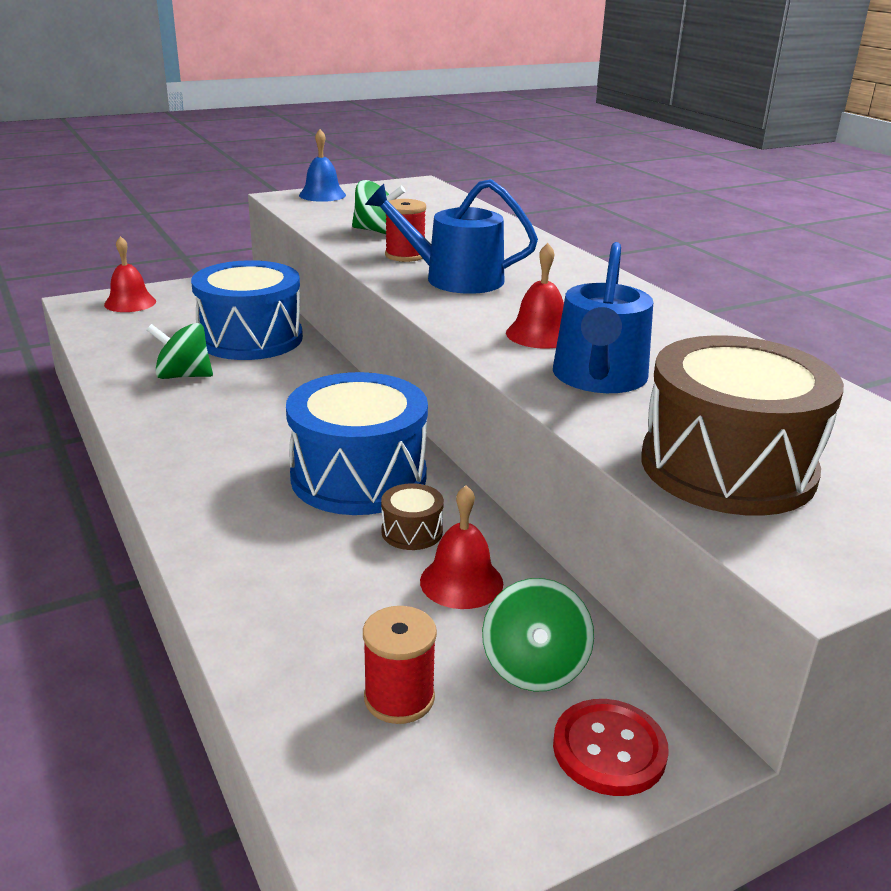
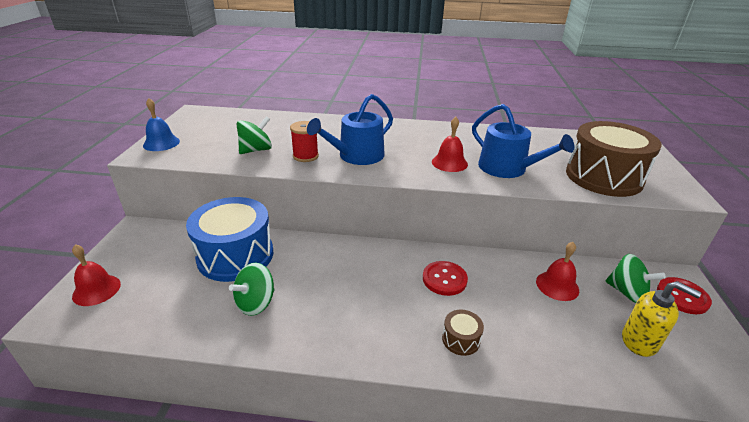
camera: 55 degrees left, 5 degrees up
(358, 477) = (444, 279): blue drum -> red button
(399, 698) = (640, 341): red spool -> yellow soap dispenser
(412, 531) = (507, 283): brown drum -> brown drum (461, 339)

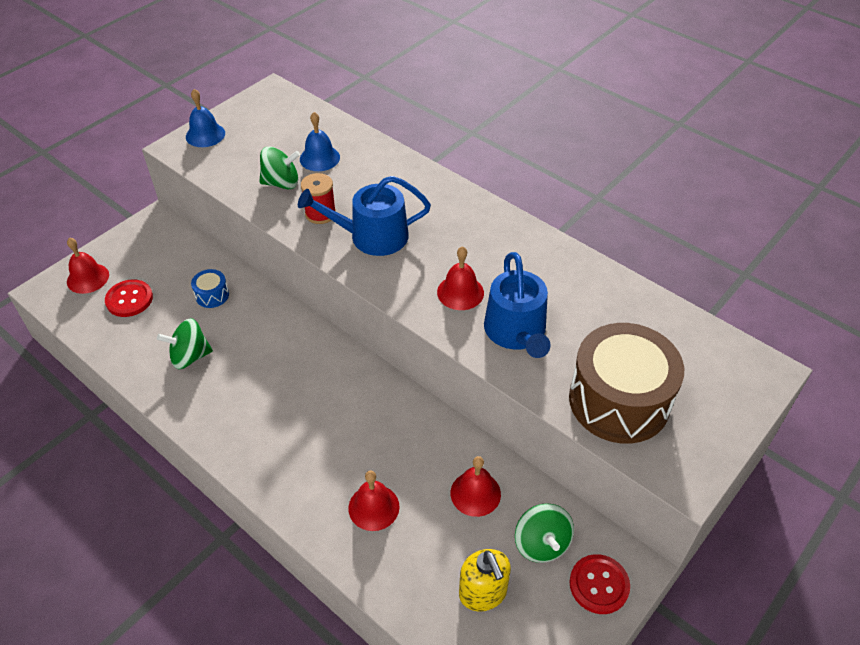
camera: 35 degrees right, 15 degrees up
(235, 255) = (212, 295): blue drum -> blue drum, size x0.41
(270, 132) = (319, 158): none -> blue bell
(444, 279) = (370, 422): red button -> red button (129, 299)
(461, 339) = (320, 488): brown drum -> none
(511, 330) = (373, 507): none -> red bell

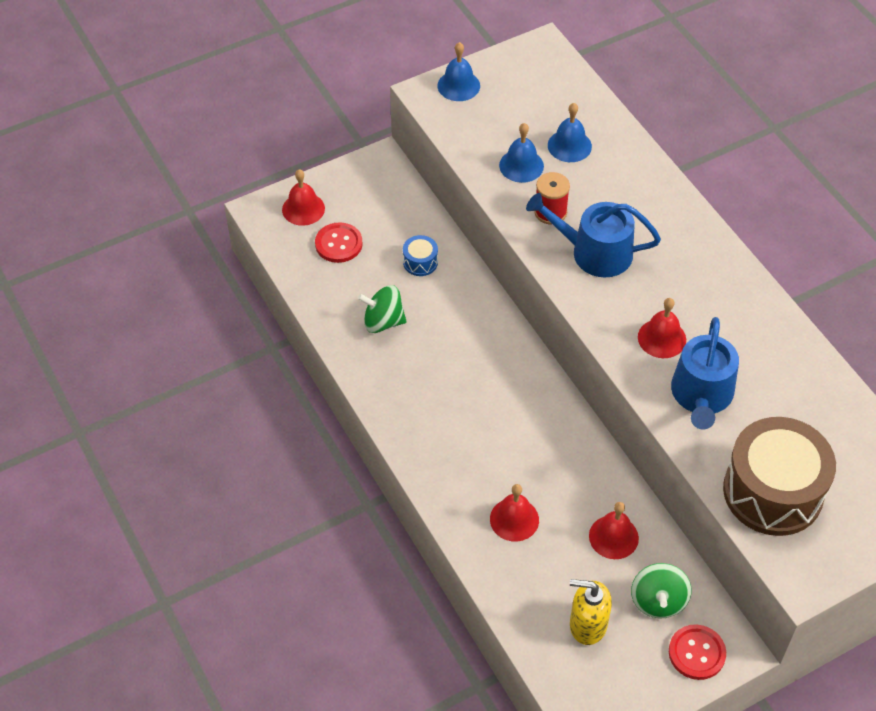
camera: 20 degrees right, 5 degrees up
(281, 183) = (521, 165): green spinning top -> blue bell
(483, 593) = (587, 625): yellow soap dispenser -> yellow soap dispenser turned 105 degrees clockwise

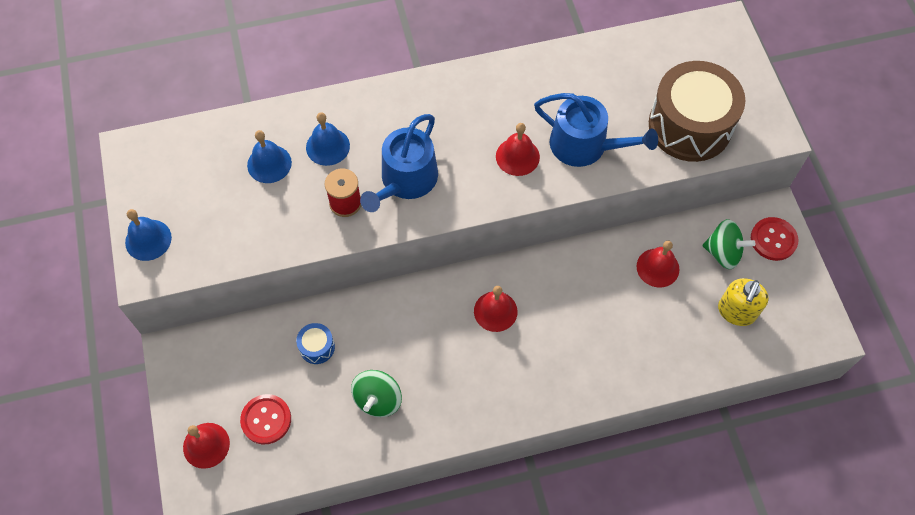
camera: 75 degrees left, 10 degrees up
(514, 519) = (625, 340): red bell -> red bell (495, 311)
(521, 165) = (278, 212): blue bell -> blue bell (327, 146)

